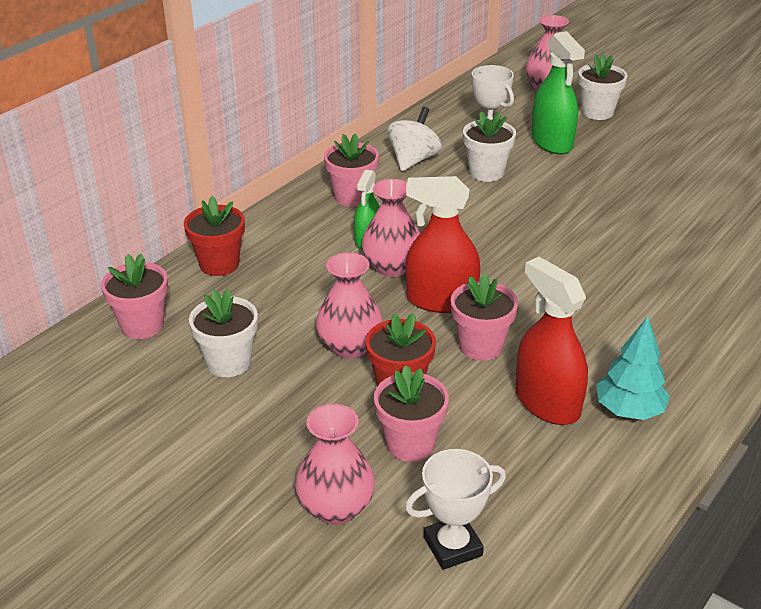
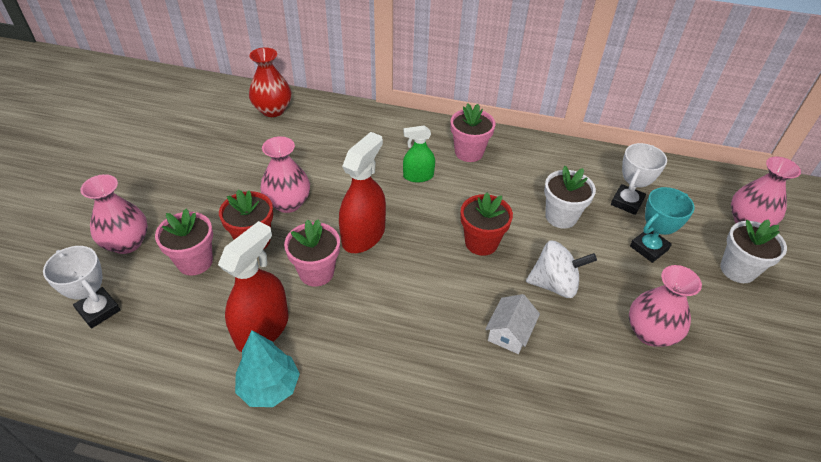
camera: 65 degrees right, 10 degrees up
(142, 325) = (273, 110): pink flower pot -> red vase
(219, 264) = (350, 118): red flower pot -> red flower pot (481, 243)
(228, 362) = (251, 155): white flower pot -> none
(392, 267) = (391, 198): pink vase -> pink vase (650, 332)
(413, 160) = (545, 169): white spinning top -> white spinning top (554, 284)
(441, 300) = (363, 235): red spray bottle -> red spray bottle turned 45 degrees clockwise
(552, 142) = (648, 248): green spray bottle -> turquoise trophy
(618, 244) = (509, 333): none -> white house

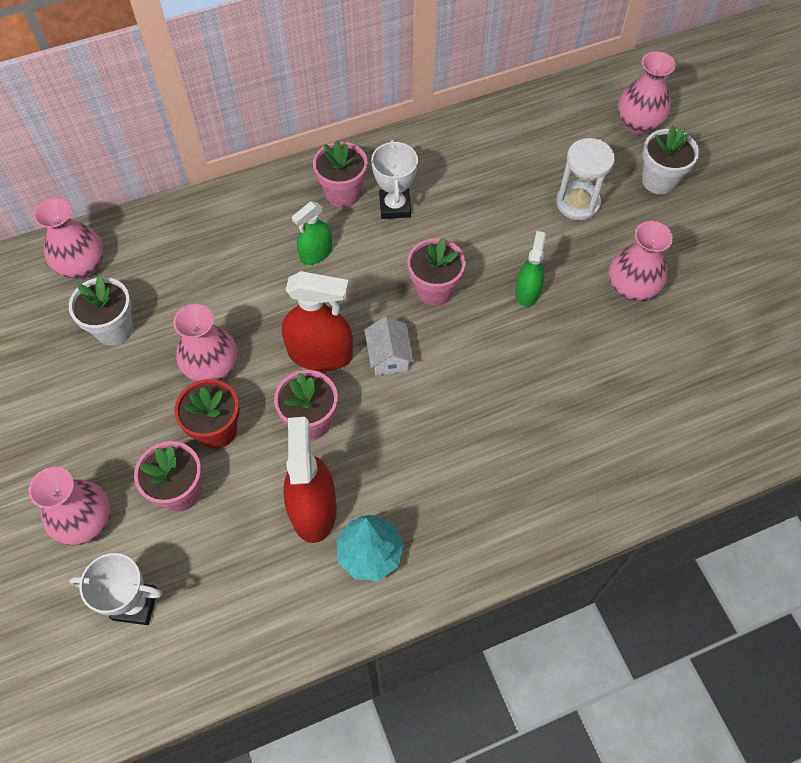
camera: 35 degrees left, 15 degrees up
(273, 110) = (82, 266): red vase -> pink vase
(363, 235) = (320, 353): red spray bottle -> red spray bottle turned 105 degrees clockwise
(481, 243) = (434, 290): red flower pot -> pink flower pot
(509, 333) = (525, 364): white house -> white house (389, 356)
(554, 284) = (527, 291): white spinning top -> green spray bottle
(561, 217) = (483, 216): white flower pot -> white flower pot (114, 329)
(627, 202) = (528, 164): white trophy -> white trophy (395, 206)
(648, 248) = (577, 203): turquoise trophy -> white hourglass

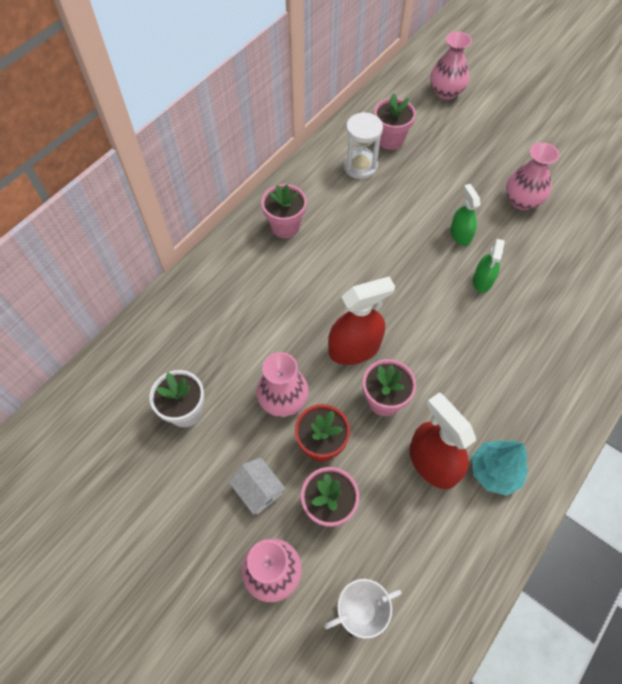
camera: 30 degrees left, 0 degrees up
(82, 266) = (123, 375): pink vase -> none
(316, 253) = (297, 278): green spray bottle -> green spray bottle (482, 281)
(389, 356) = (403, 325): white house -> white house (258, 490)
(395, 206) = (329, 218): white trophy -> none
(434, 290) = (399, 264): pink flower pot -> pink flower pot (390, 140)
(577, 203) = (447, 160): white hourglass -> white hourglass (360, 166)
(659, 181) = (486, 123): white flower pot -> none

